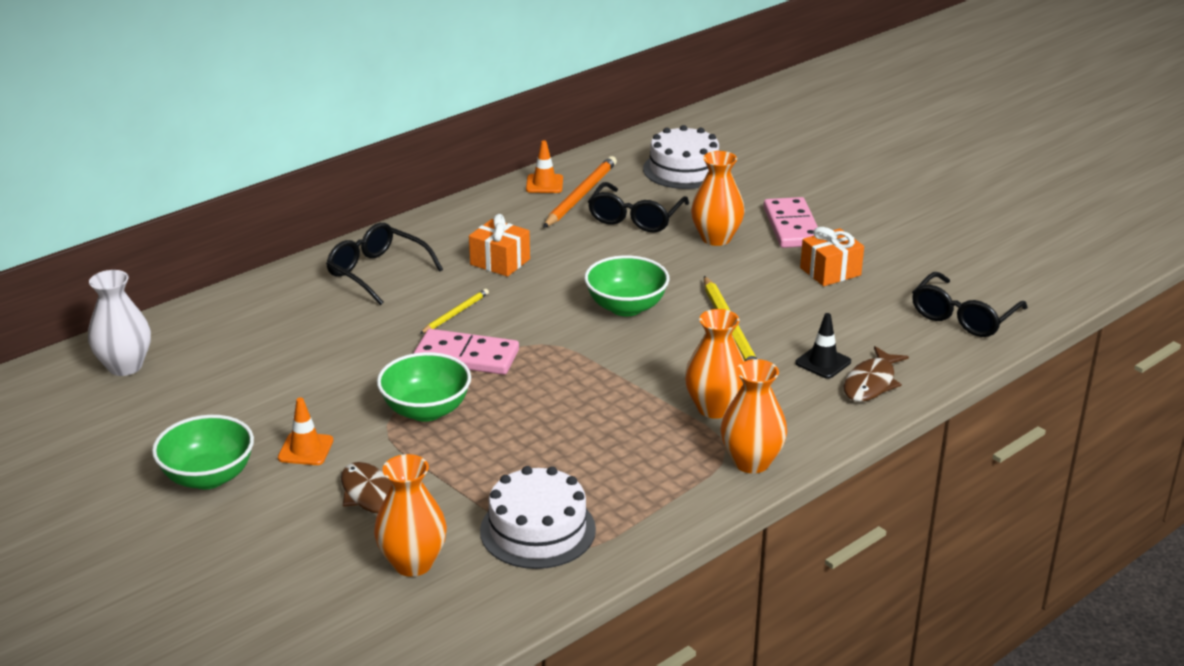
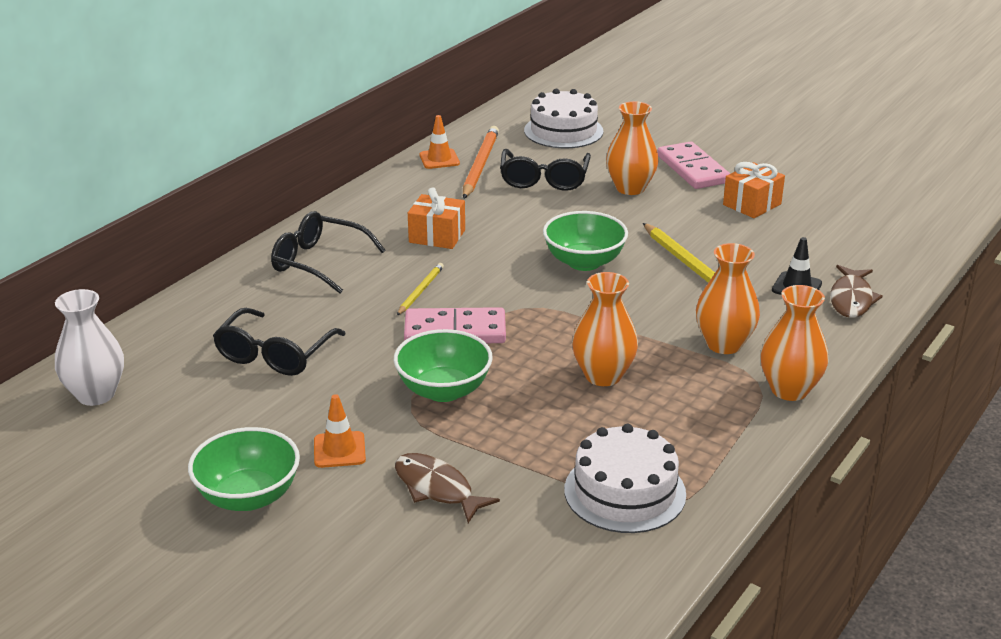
camera: 15 degrees left, 0 degrees up
(413, 563) = (517, 549): orange vase -> orange vase (603, 375)
(963, 317) = (893, 229): black glasses -> black glasses (274, 355)

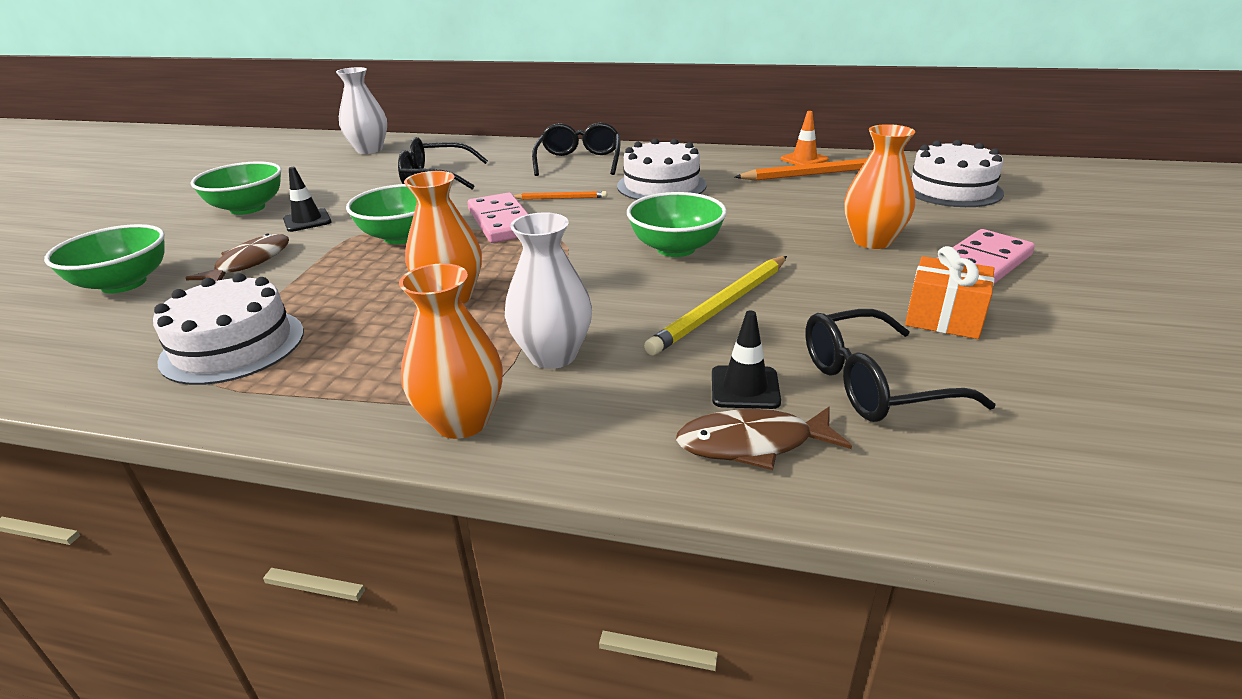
camera: 70 degrees right, 0 degrees up
(339, 450) = (307, 221): orange traffic cone -> black traffic cone
(420, 291) = (561, 198): yellow pencil -> orange pencil
(429, 577) = (124, 284): none -> green bowl
(437, 236) = (661, 185): orange gift -> white cake
(544, 179) = (828, 201): black glasses -> black glasses (872, 383)
(724, 344) = (553, 355): orange vase -> white vase

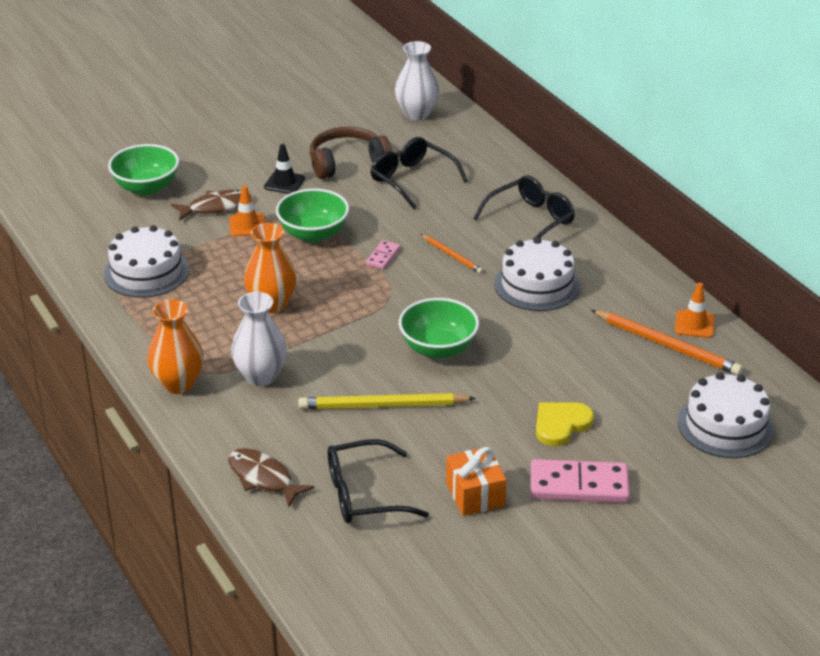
camera: 45 degrees right, 5 degrees up
(247, 208) = (268, 147): green bowl -> none
(313, 259) = (247, 225): none -> orange traffic cone
(353, 189) = (347, 162): none -> brown headphones
(501, 222) = (383, 257): pink domino -> pink domino, size x0.51
(745, 388) = (308, 454): black traffic cone -> none
(872, 241) = (561, 424): orange vase -> yellow heart
(872, 383) = (363, 494): black glasses -> black glasses turned 45 degrees counterclockwise

